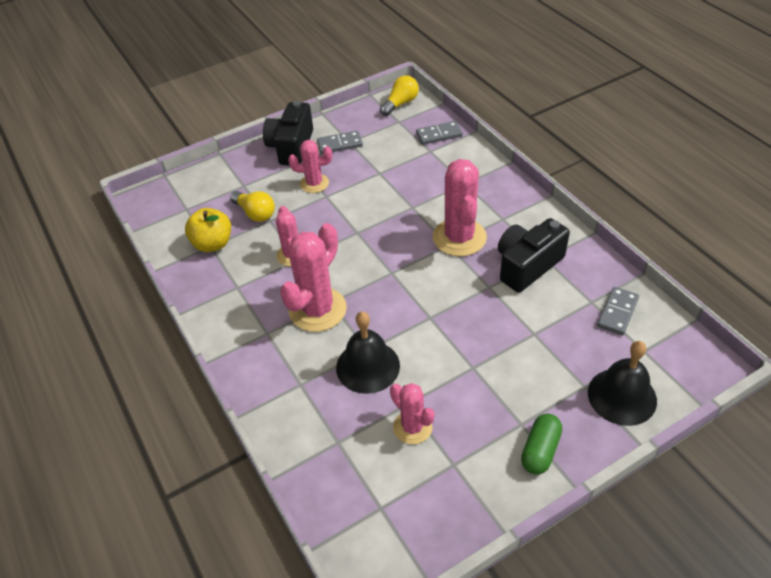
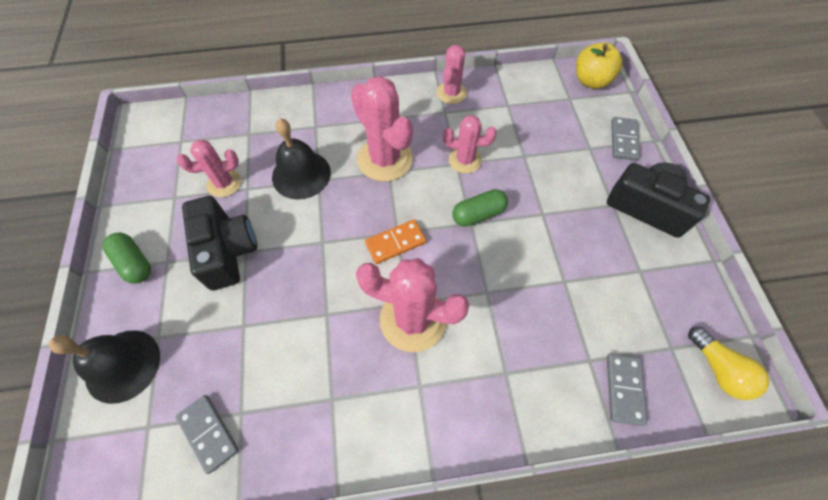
camera: 110 degrees right, 15 degrees up
(213, 244) = (510, 107): yellow apple -> yellow apple (591, 81)
(255, 213) = (540, 147): yellow light bulb -> none
(314, 183) = (569, 209): pink cactus -> pink cactus (451, 93)
(340, 144) = (638, 258): grey domino -> grey domino (623, 140)
(346, 230) = (478, 214): none -> green capsule
(402, 270) = (395, 242): none -> orange domino
(527, 265) = (331, 371): black camera -> black camera (227, 251)

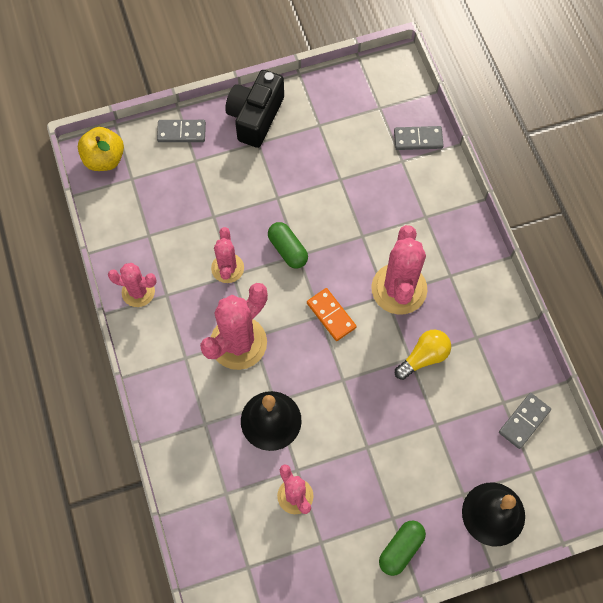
camera: 100 degrees left, 5 degrees up
(227, 251) = (370, 464): black camera -> none
(718, 369) = (389, 80): yellow light bulb -> yellow light bulb (423, 357)

